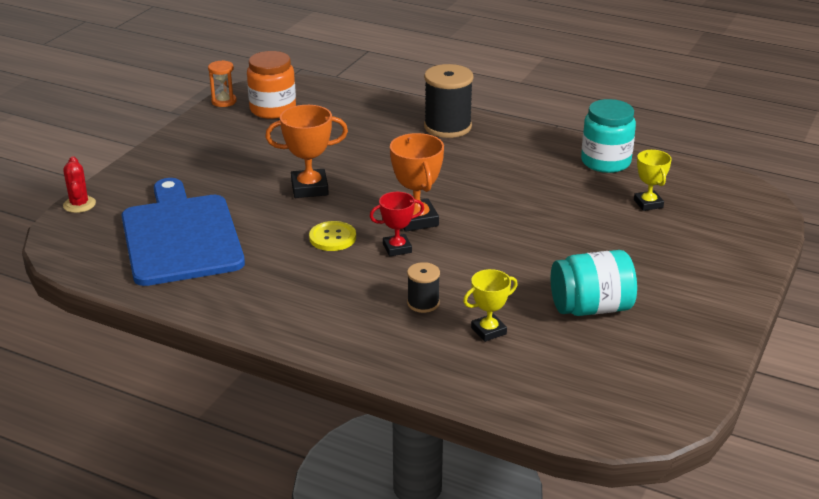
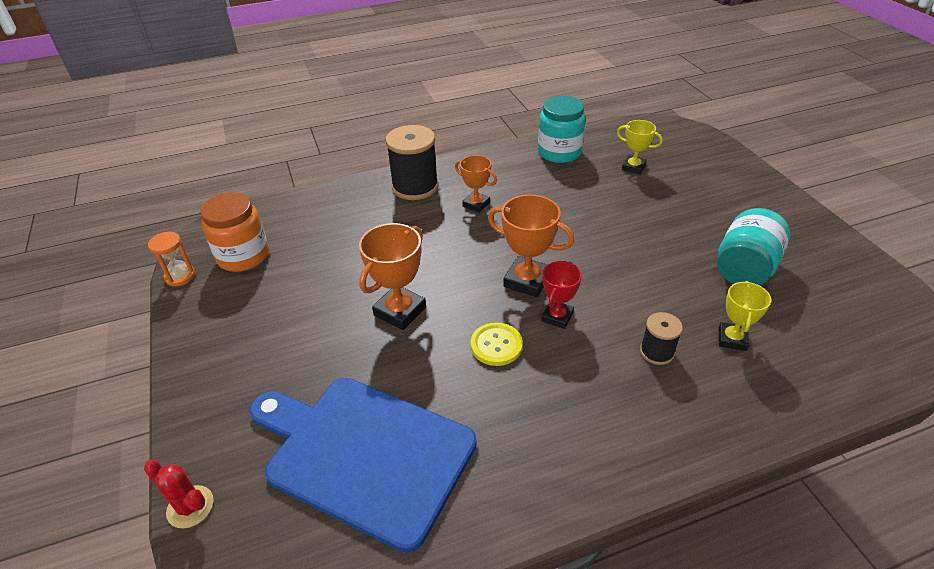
camera: 45 degrees left, 10 degrees up
(470, 160) = (476, 204): none -> orange trophy

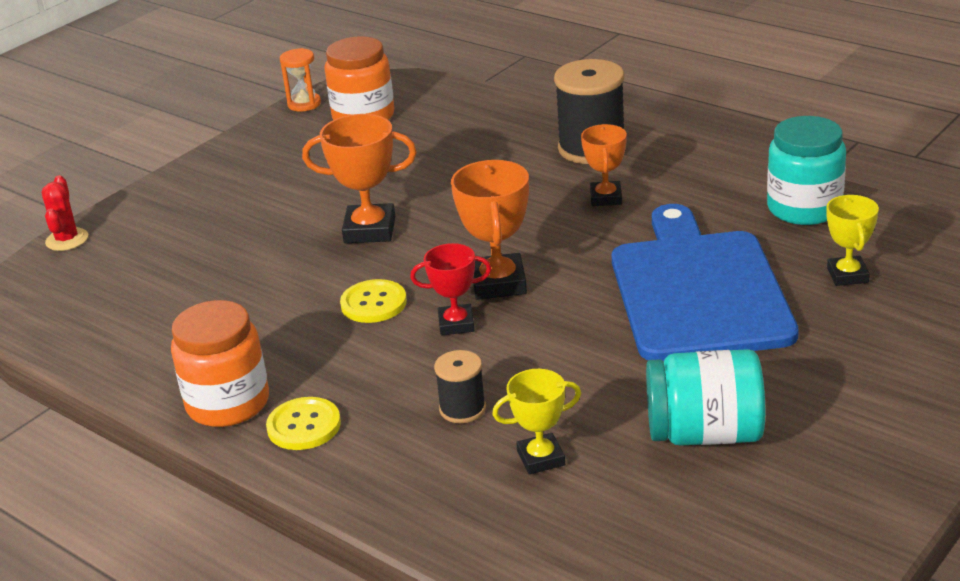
camera: 60 degrees right, 10 degrees down
(364, 454) = (175, 290): blue cutting board -> blue cutting board (698, 290)
(560, 477) = (228, 403): none -> orange jar
(622, 441) = (304, 426): none -> yellow button

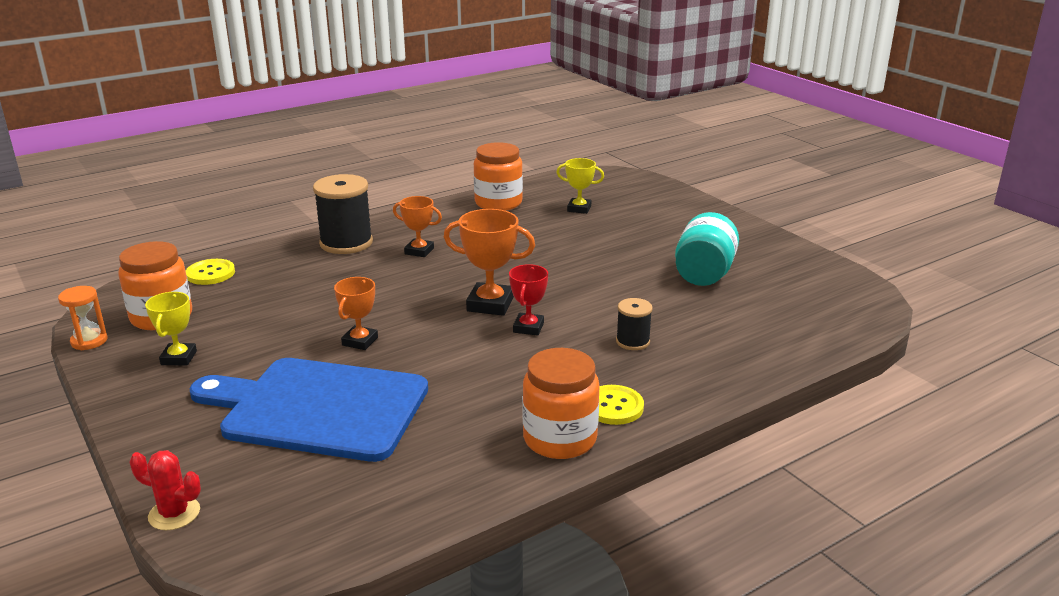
camera: 75 degrees left, 5 degrees down
(370, 230) = (360, 341): orange trophy -> orange trophy, size x0.64
(373, 303) = (471, 355): yellow button -> yellow button (210, 273)
(541, 458) = (701, 325): yellow trophy -> yellow trophy (179, 358)
(698, 290) = (558, 247): blue cutting board -> blue cutting board (318, 408)
(804, 208) = (498, 203): turquoise jar -> orange jar

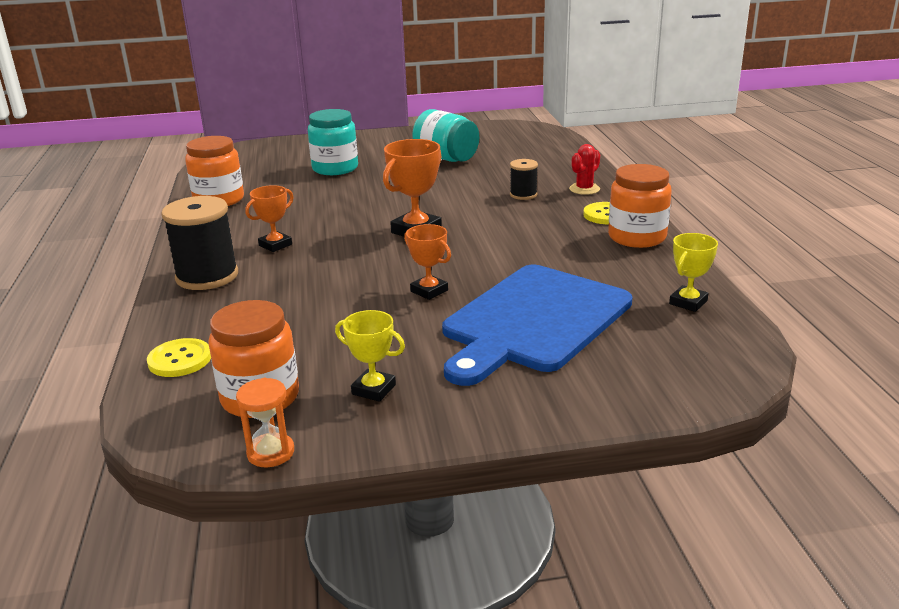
camera: 65 degrees left, 0 degrees up
(174, 514) = (668, 402): red cactus -> red cactus (584, 189)
(528, 327) = (470, 223): red trophy -> none
(579, 209) = (279, 174): yellow trophy -> yellow trophy (688, 302)
(617, 228) = (335, 168): none -> turquoise jar

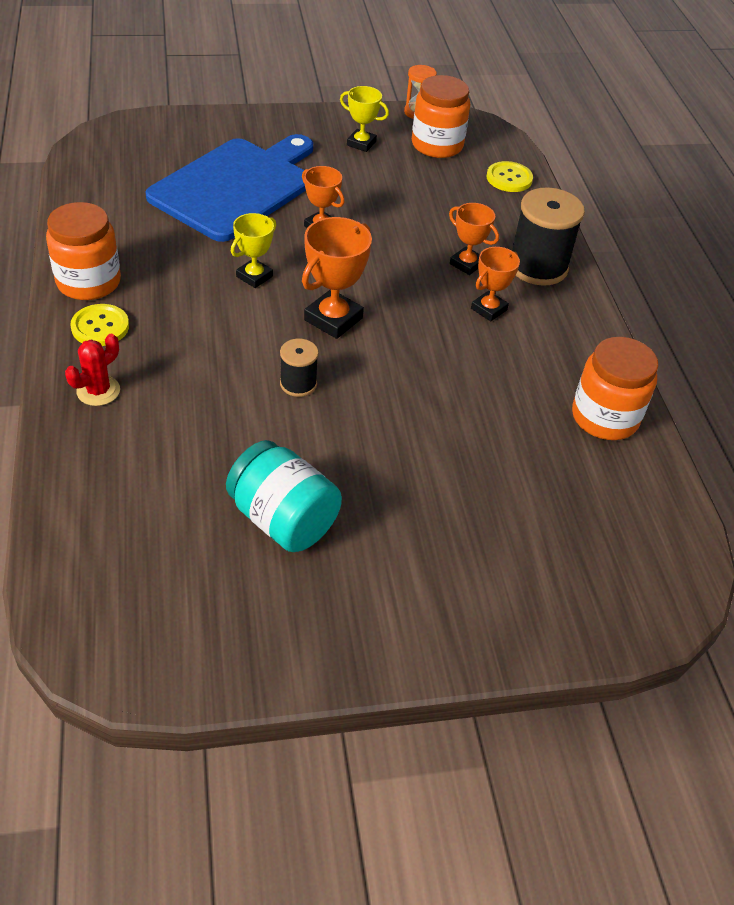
camera: 175 degrees right, 20 degrees up
(280, 273) = (466, 264): none -> orange trophy
(335, 168) = (466, 500): turquoise jar -> none
(523, 195) = (187, 385): black spool -> black spool (298, 384)
(688, 302) = (97, 192): yellow trophy -> yellow trophy (254, 276)

